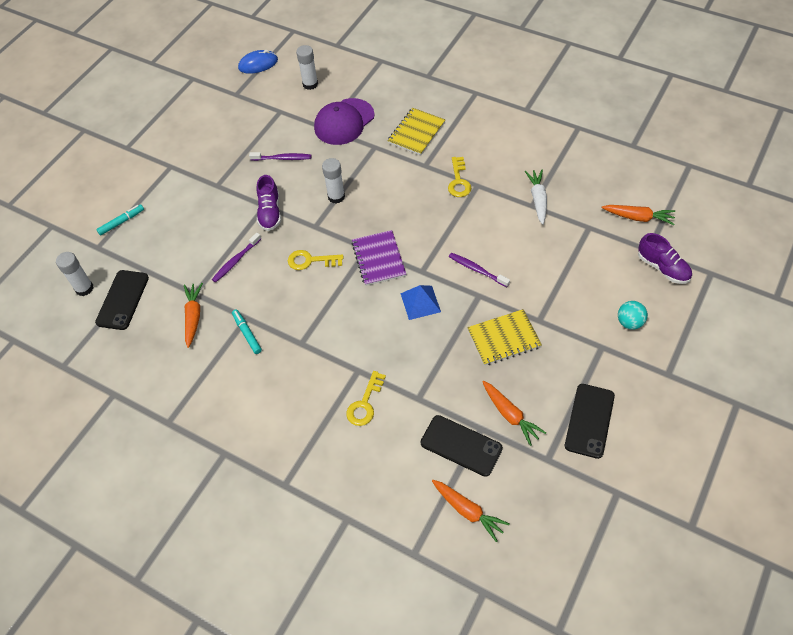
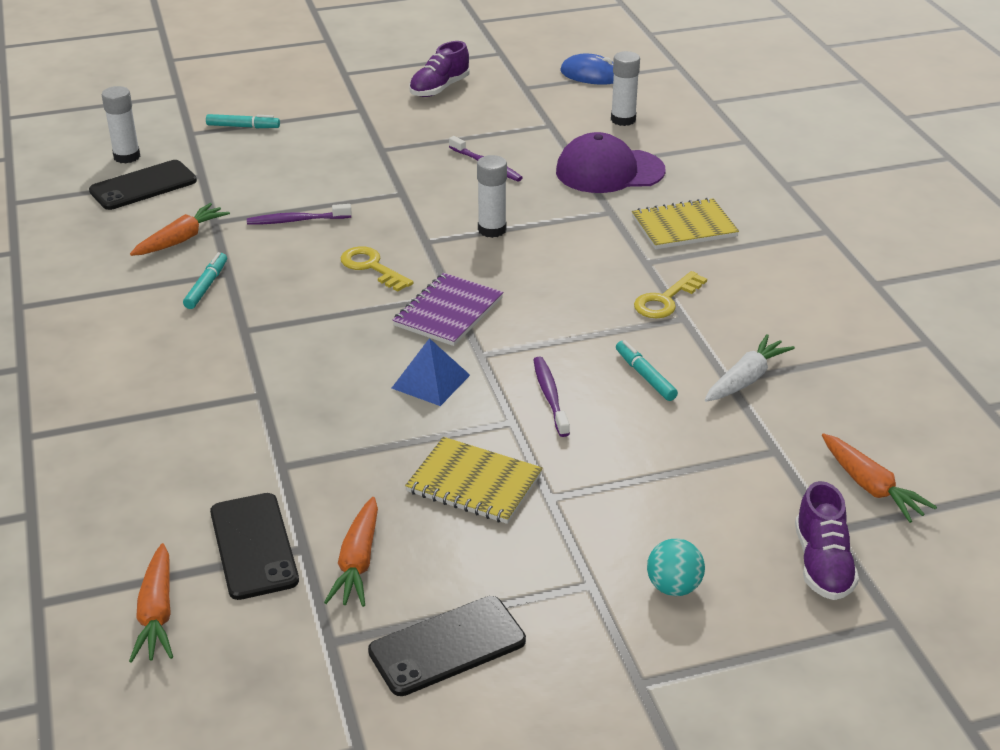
camera: 40 degrees right, 20 degrees down
(270, 212) = (397, 202): purple shoe -> purple shoe (439, 88)
(365, 403) = (218, 428): yellow key -> none
(500, 229) = (645, 376): none -> turquoise marker

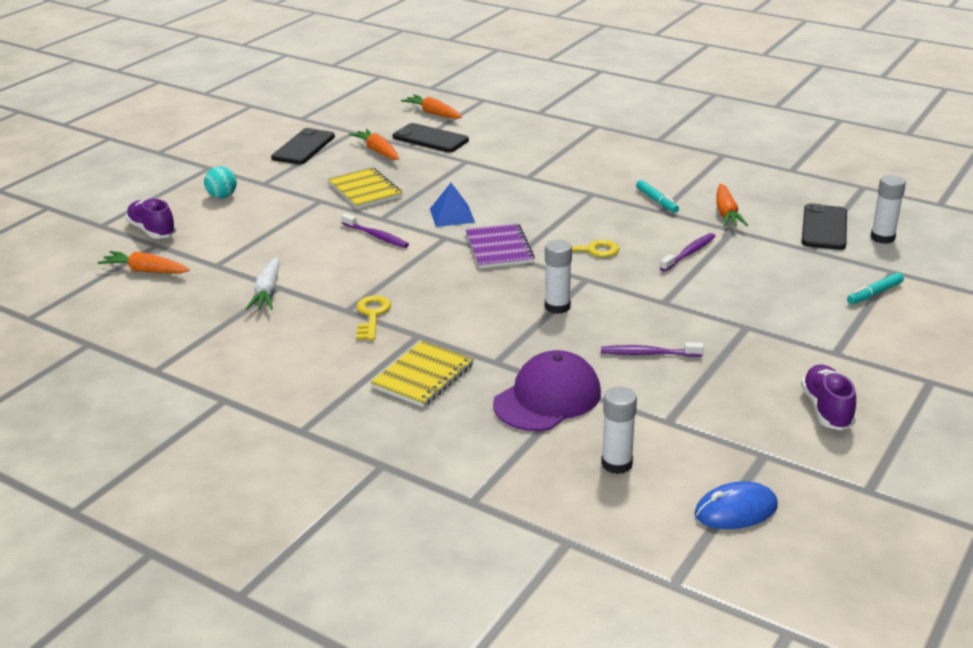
camera: 140 degrees right, 5 degrees down
(474, 483) = (365, 190): yellow notebook -> yellow notebook turned 75 degrees clockwise
(645, 376) = (333, 268): turquoise marker -> none

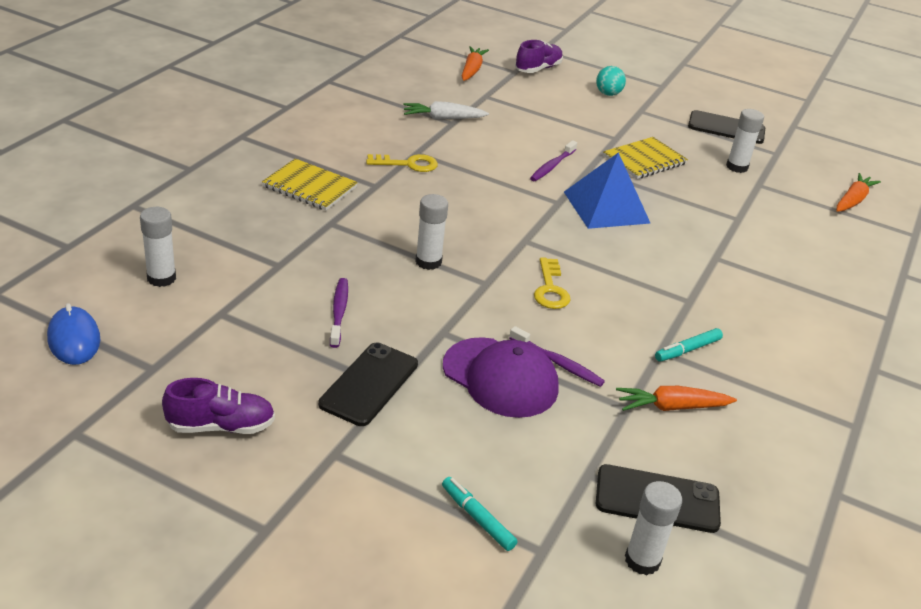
camera: 80 degrees right, 5 degrees up
(378, 151) = (737, 167): orange carrot -> white glue stick
(430, 139) = (783, 197): black phone -> black phone (369, 384)
(452, 215) = (606, 207): blue pyramid -> blue pyramid, size x1.61
(499, 248) = (542, 232): purple notebook -> none
(547, 398) = (268, 247): purple cap -> purple cap (500, 377)

